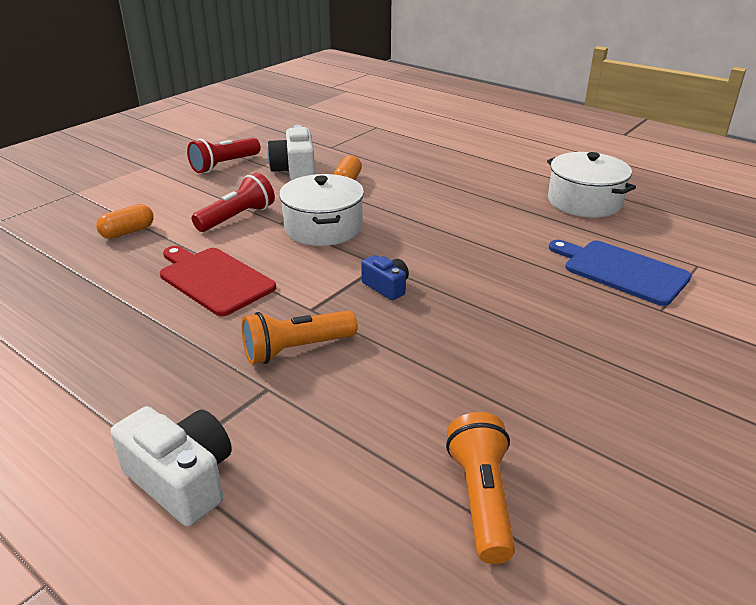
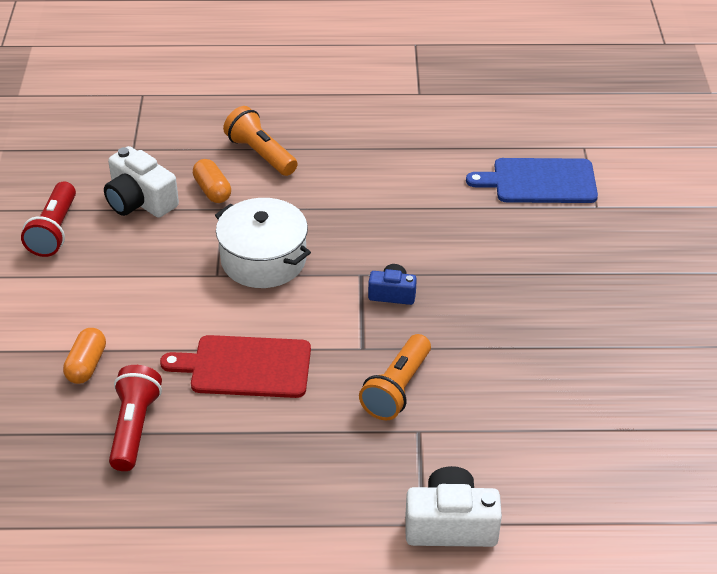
camera: 40 degrees left, 10 degrees up
(237, 218) = (168, 291): red flashlight -> red flashlight (134, 428)
(481, 499) = (628, 418): orange flashlight -> orange flashlight (261, 154)
(584, 202) = (443, 113): white pot -> none

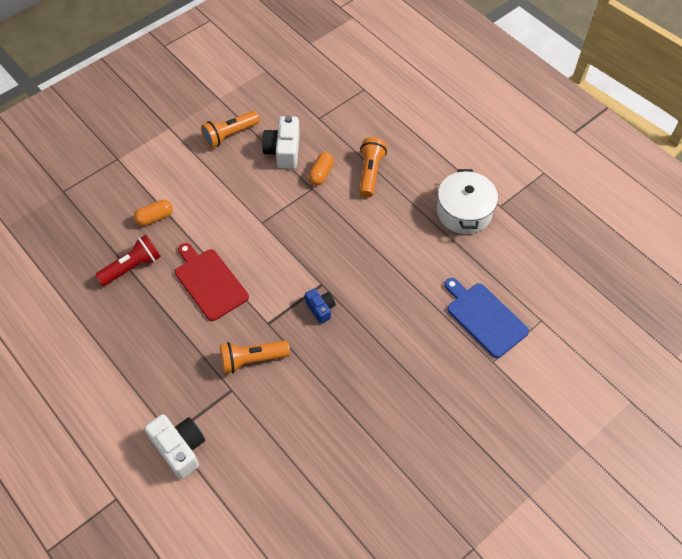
camera: 50 degrees right, 15 degrees up
(54, 231) = (230, 135): red flashlight -> orange flashlight
(263, 259) = (291, 233): white pot -> white pot (464, 212)

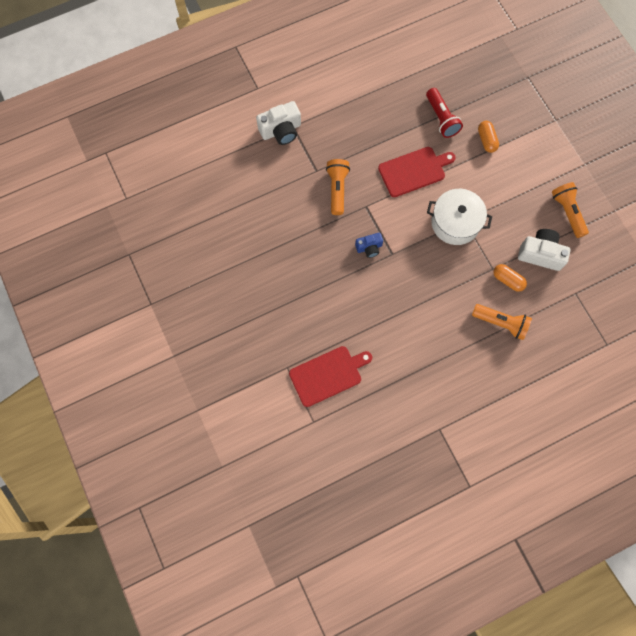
camera: 105 degrees right, 15 degrees up
(464, 212) = (439, 394): white pot -> white pot (455, 223)
(484, 317) = (328, 375): blue cutting board -> red cutting board

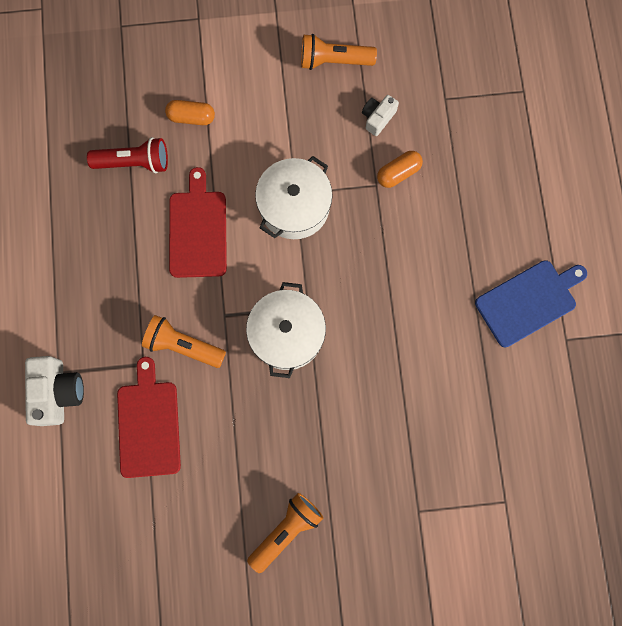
camera: 70 degrees left, 5 degrees up
(328, 375) = (447, 458): red cutting board -> red cutting board (149, 424)
(369, 248) = (287, 334): blue camera -> white pot
(455, 395) = (528, 301): none -> blue cutting board
(501, 323) = (453, 206): orange flashlight -> orange flashlight (286, 530)
(540, 254) = (378, 118): white camera -> white camera, size x0.60

